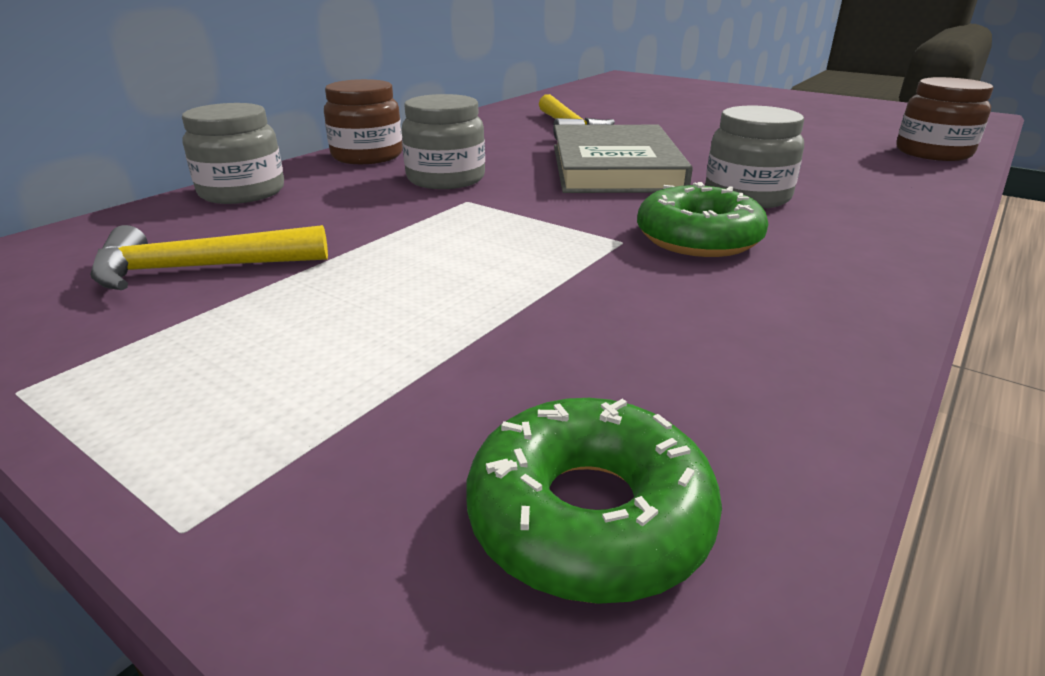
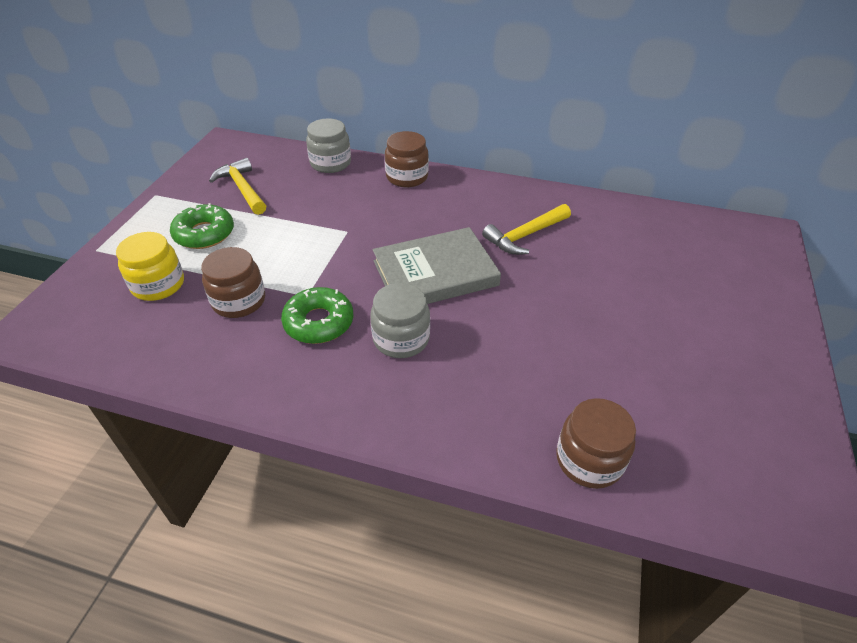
camera: 70 degrees right, 15 degrees up
(446, 179) = (379, 215): grey jar -> none
(490, 394) = (158, 285): none -> yellow jar
(589, 516) = (97, 318): green donut -> green donut (204, 234)
(611, 296) = (239, 301): none -> brown jar

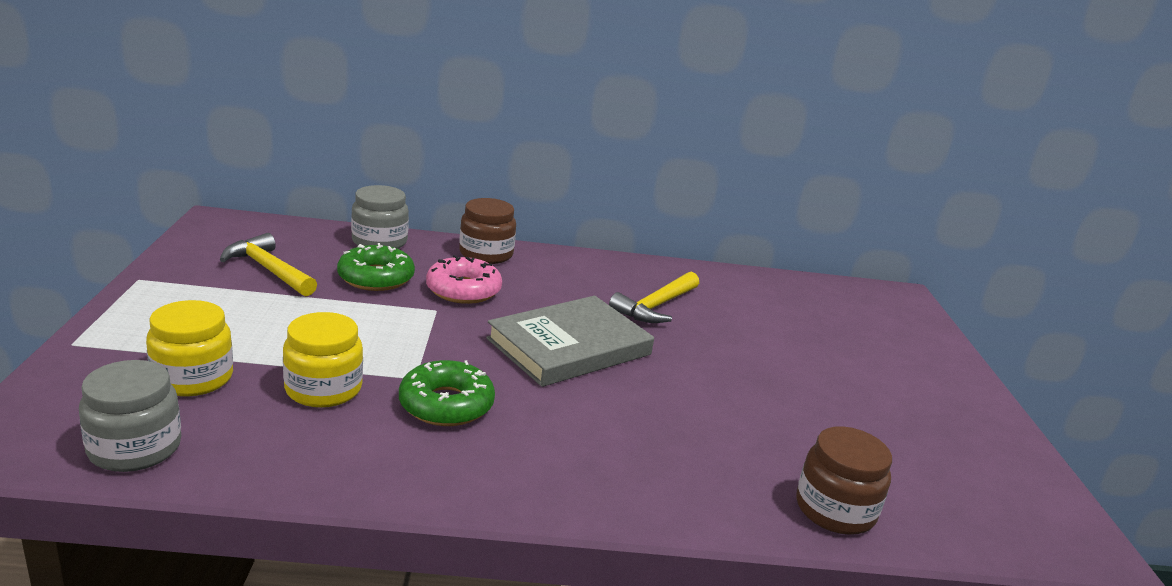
camera: 20 degrees left, 20 degrees down
(204, 234) = (236, 319): green donut -> green donut (376, 278)
(239, 301) = (323, 389): brown jar -> yellow jar
(375, 213) = (463, 290): none -> pink donut
(401, 339) = (561, 414): grey jar -> grey jar (135, 448)

